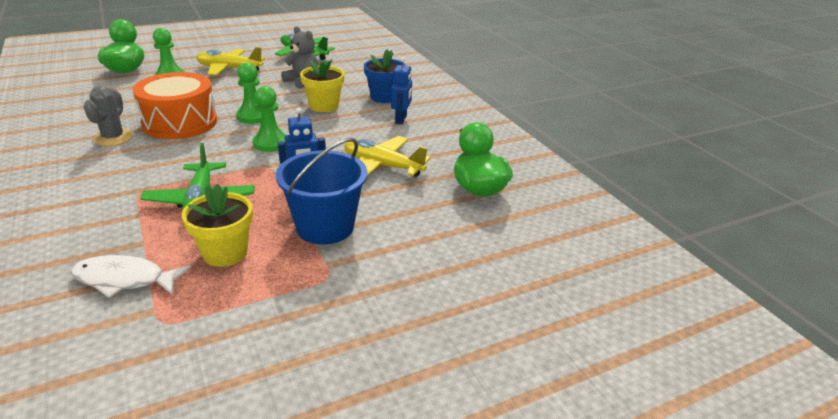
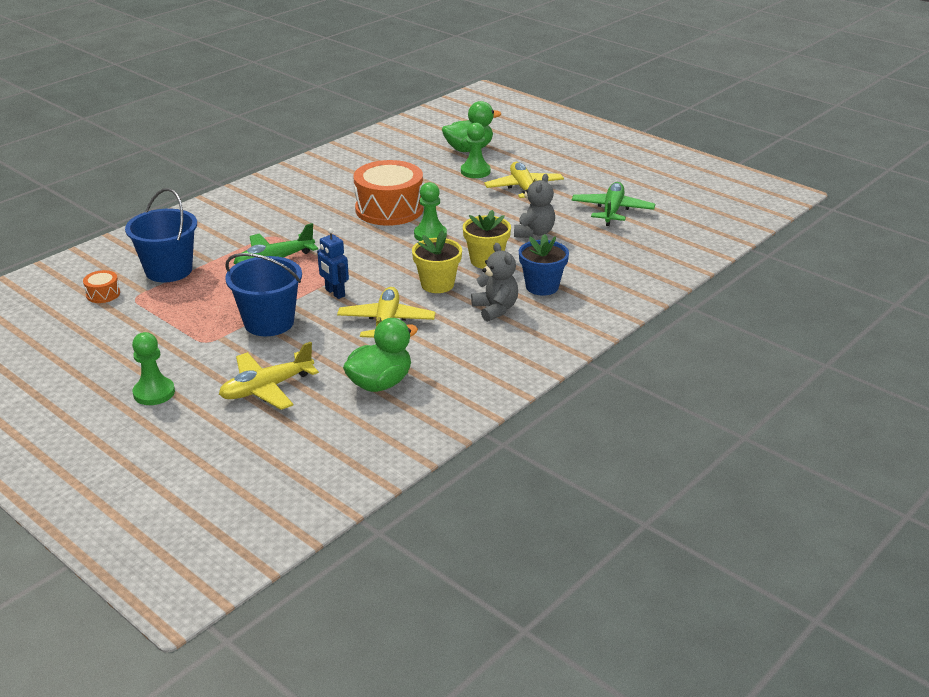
camera: 70 degrees right, 0 degrees up
(113, 138) = (341, 195): grey cactus -> none
(116, 353) = (103, 294): none -> orange drum
(125, 279) = (169, 270): white fish -> blue bucket
(225, 253) = (214, 293): yellow flower pot -> yellow flower pot (437, 284)
(270, 143) = (386, 259): green pawn -> green pawn (154, 393)
(401, 119) = (495, 309): blue robot -> grey teddy bear
(451, 251) = (267, 388): none -> yellow plane

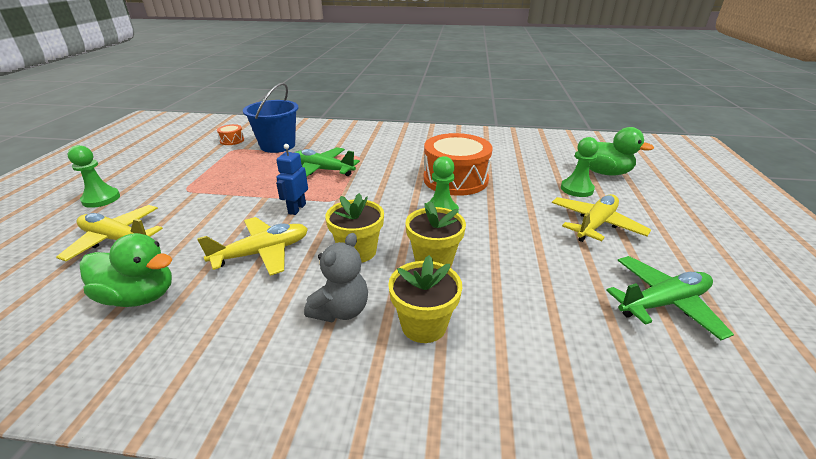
camera: 55 degrees right, 0 degrees up
(269, 322) = (228, 201): blue bucket -> none
(534, 233) = (527, 267): grey teddy bear -> none
(542, 287) = (424, 325): blue flower pot -> yellow flower pot

